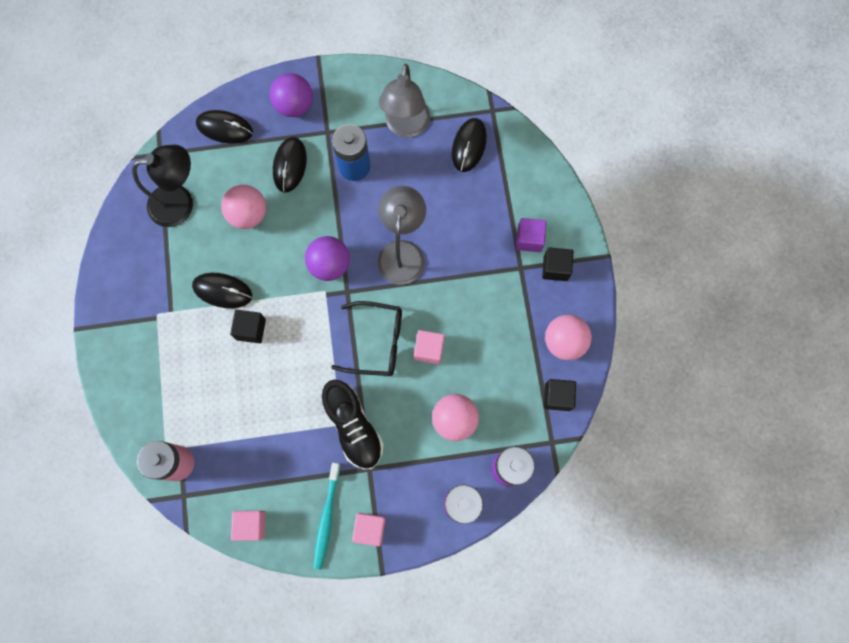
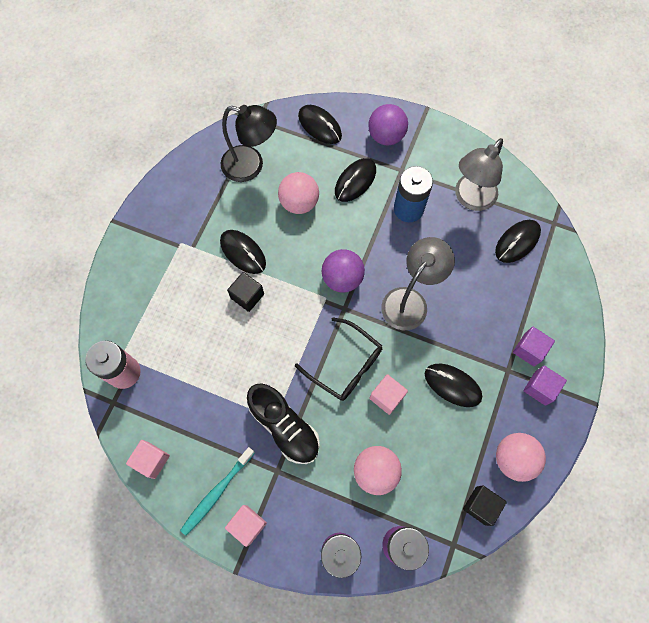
camera: 30 degrees right, 5 degrees down
(353, 427) = (284, 426): black shoe -> black shoe turned 45 degrees counterclockwise
(480, 307) = (452, 385): none -> black mouse
(555, 268) = (540, 388): black cube -> purple cube

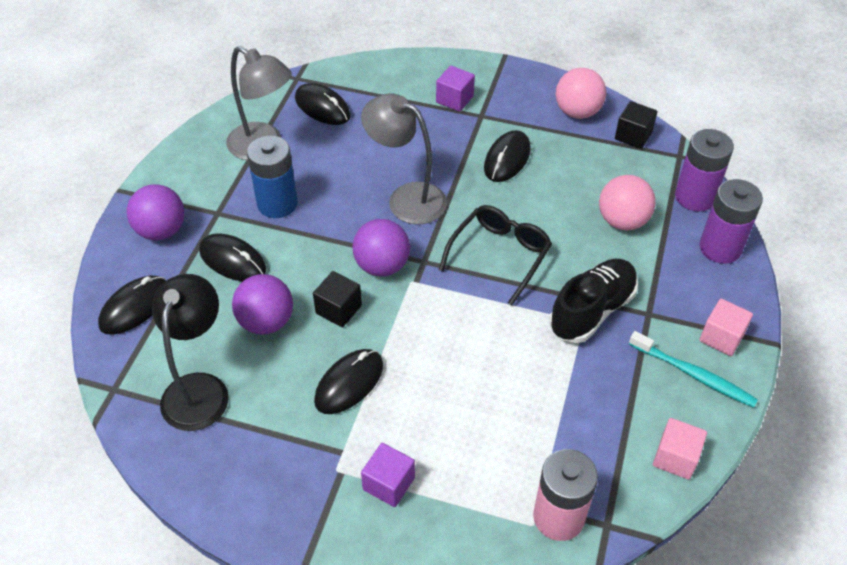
camera: 95 degrees left, 20 degrees down
(247, 296) = (417, 370): black cube -> black cube (338, 309)
(299, 203) = (266, 322): pink ball -> purple ball
(387, 397) = (532, 215): pink cube -> none
(540, 388) = (496, 92): purple cube -> purple cube (389, 484)

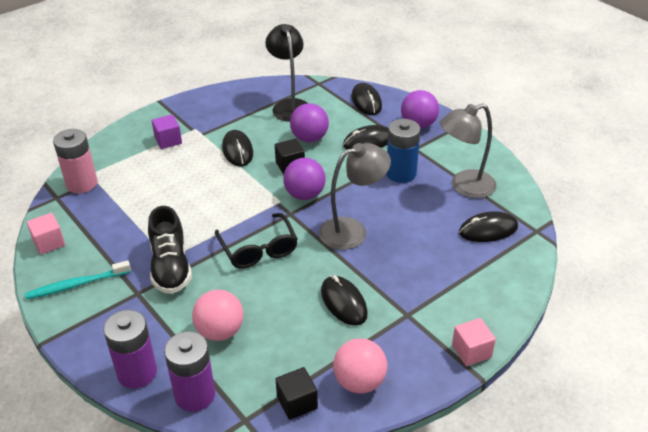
camera: 125 degrees right, 10 degrees down
(199, 388) = (290, 106): black lamp -> black lamp turned 150 degrees counterclockwise
(454, 99) = (440, 308): purple cube -> none
(721, 337) = (80, 317): pink cube -> pink cube (471, 351)

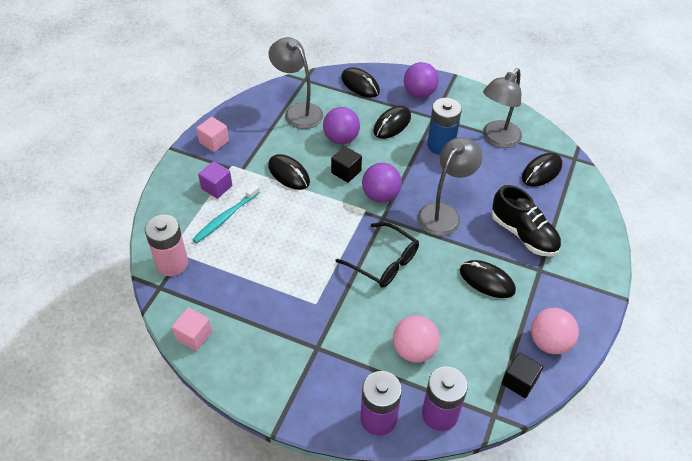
camera: 30 degrees left, 10 degrees up
(76, 285) = (256, 365): turquoise toothbrush -> turquoise toothbrush (225, 218)
(170, 267) = (325, 311): black shoe -> black shoe (523, 234)
(290, 106) = (298, 111): black lamp -> grey lamp
(471, 351) = (604, 280): pink cube -> pink cube (214, 142)

